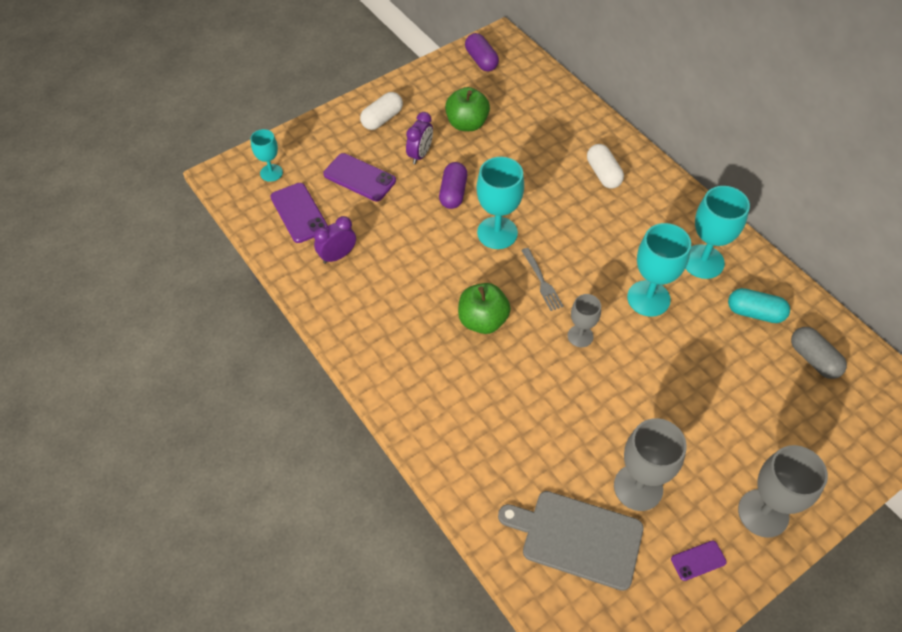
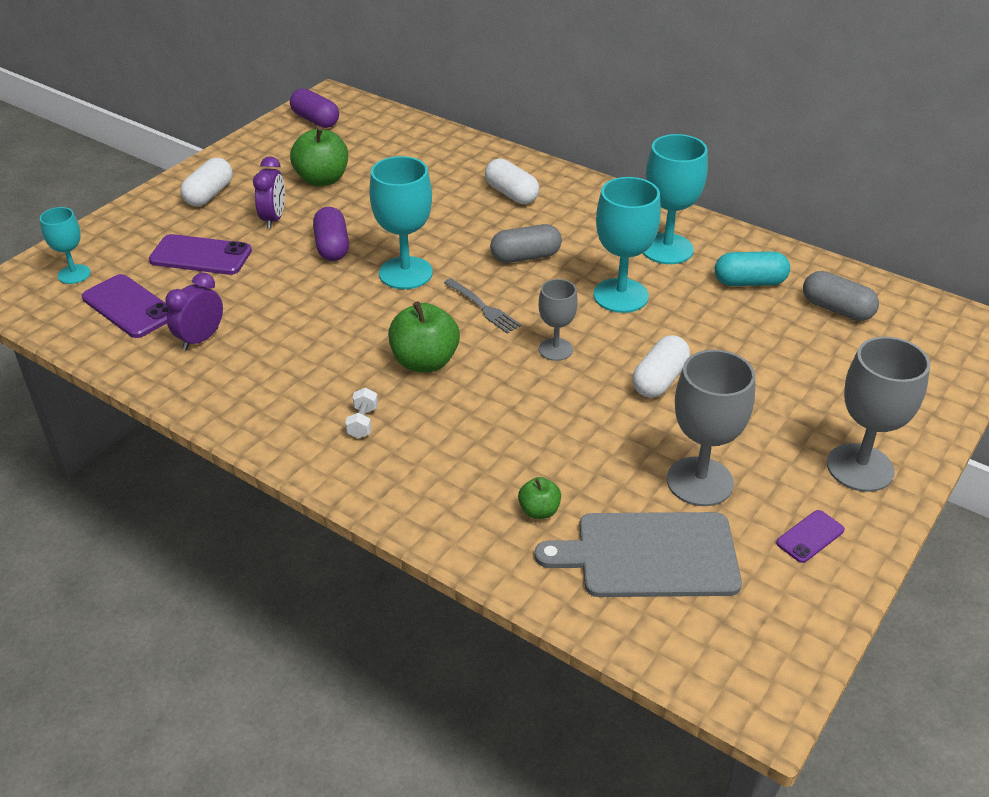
camera: 20 degrees left, 15 degrees down
(422, 362) = (363, 422): none -> white dumbbell
(515, 476) = (539, 511): none -> green apple
(591, 240) = (525, 257): none -> grey capsule
(646, 387) = (659, 380): none -> white capsule

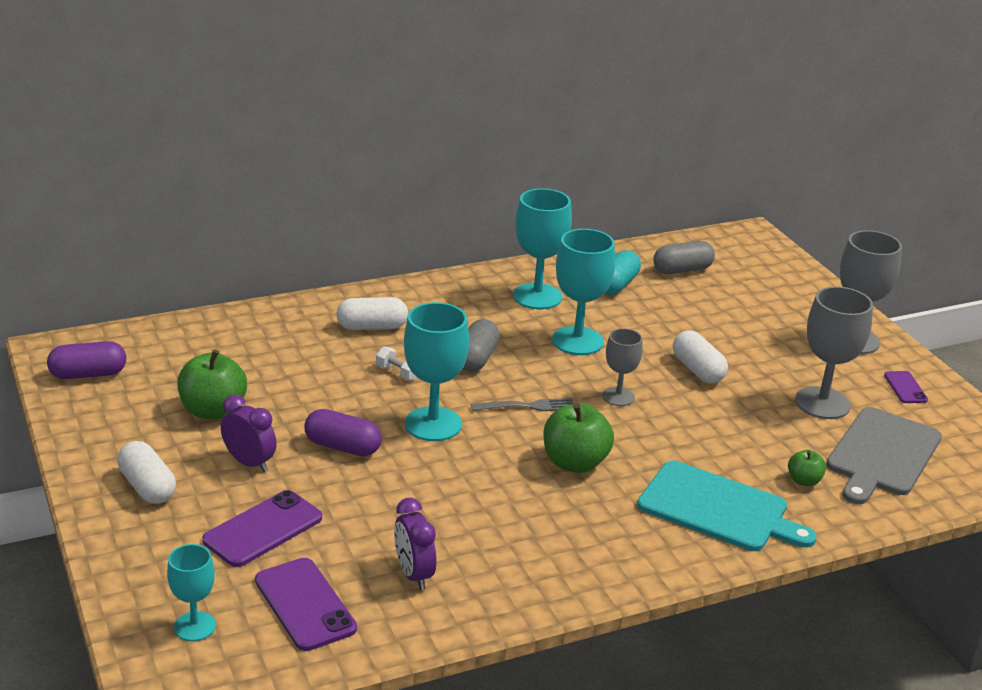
camera: 60 degrees left, 10 degrees down
(129, 307) = (305, 604): purple phone -> purple phone turned 75 degrees clockwise
(363, 422) = (629, 524): white dumbbell -> white dumbbell (397, 373)
(436, 468) = (718, 509): none -> turquoise cutting board

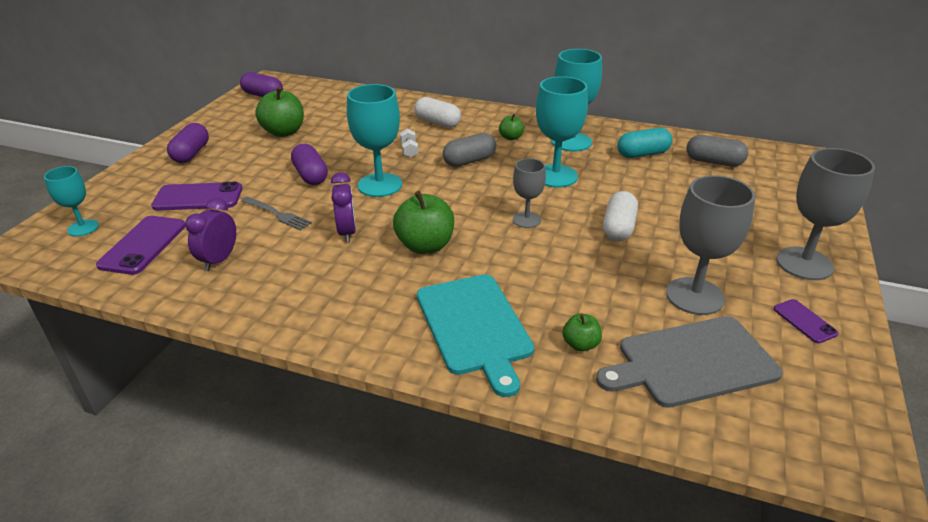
camera: 45 degrees right, 5 degrees up
(148, 487) = (191, 154): white capsule -> purple capsule
(249, 463) = (253, 163): purple clock -> purple clock (347, 232)
(474, 315) = (511, 137): none -> green apple
(527, 406) = (454, 199): grey fork -> grey fork (277, 214)
(905, 388) = (804, 321): purple phone -> purple phone turned 60 degrees counterclockwise

